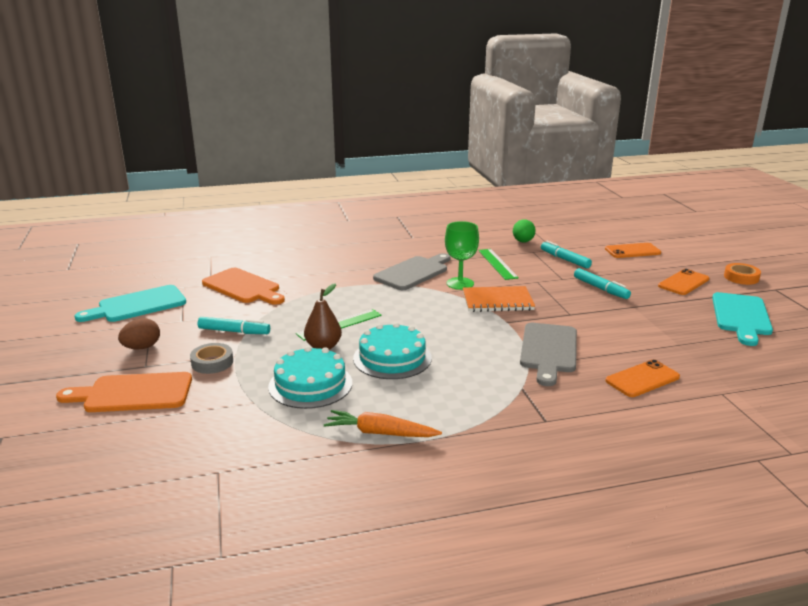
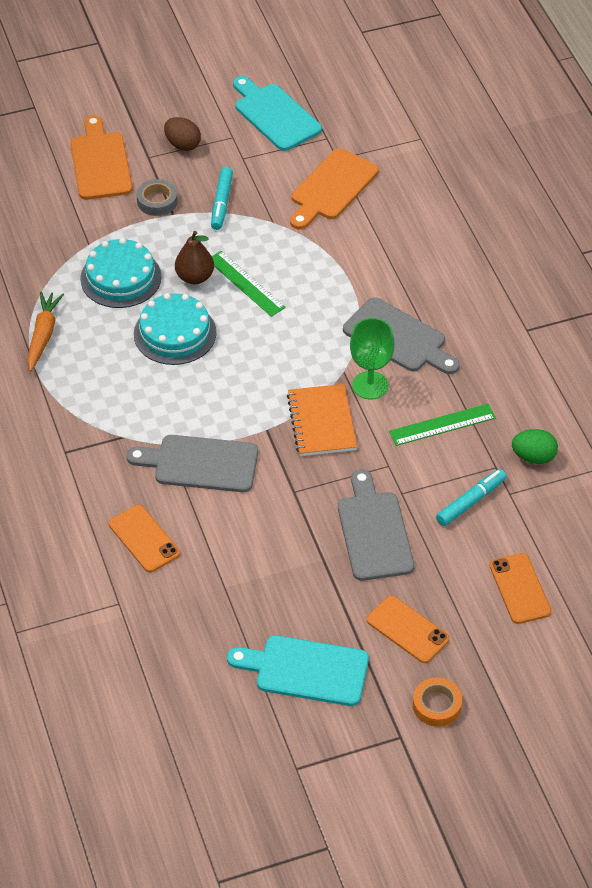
camera: 85 degrees right, 25 degrees up
(601, 289) = (374, 531): turquoise marker -> grey cutting board

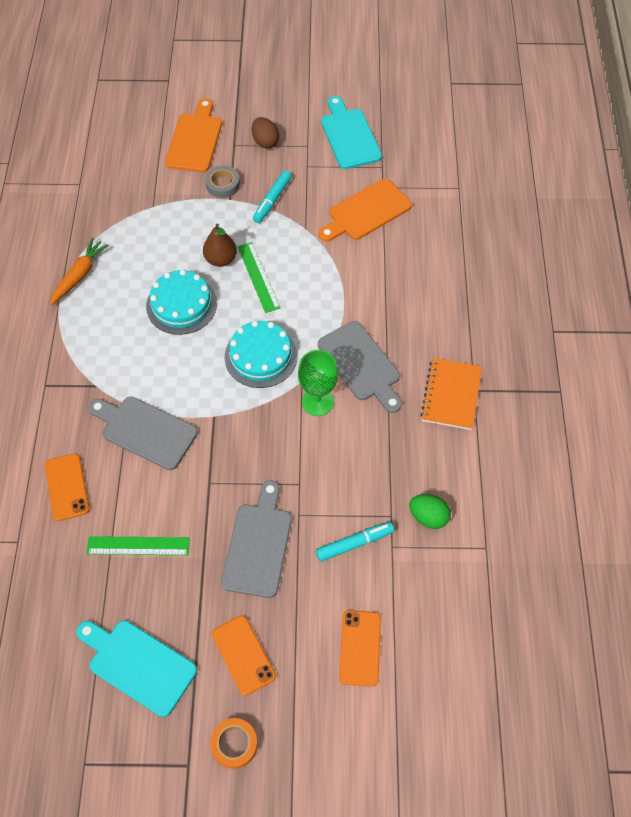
camera: 20 degrees right, 10 degrees up
(120, 278) = (163, 243): turquoise cake -> turquoise cake (261, 356)
(321, 422) = (262, 424): orange notebook -> orange notebook (451, 395)
(442, 425) = (362, 459): green ruler -> green ruler (138, 546)

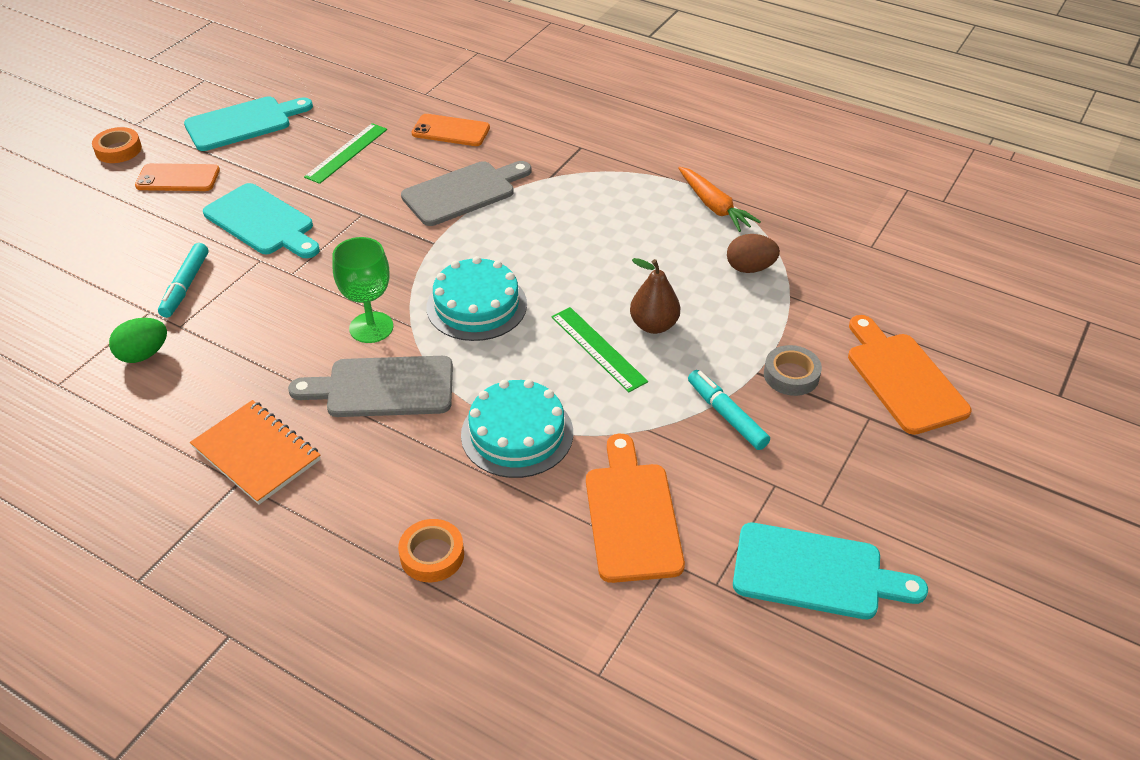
camera: 120 degrees right, 15 degrees down
(181, 305) = (607, 268): turquoise cake -> turquoise cake (517, 433)
(195, 140) = (903, 378): orange cutting board -> orange cutting board turned 150 degrees counterclockwise
(258, 277) = (598, 349): green ruler -> green ruler turned 45 degrees clockwise
(258, 545) = (262, 222): grey cutting board -> turquoise cutting board
(265, 142) = (857, 456): brown egg -> brown egg (750, 268)
(360, 648) = (91, 247): orange phone -> none
(449, 277) = (432, 555): none -> orange tape

